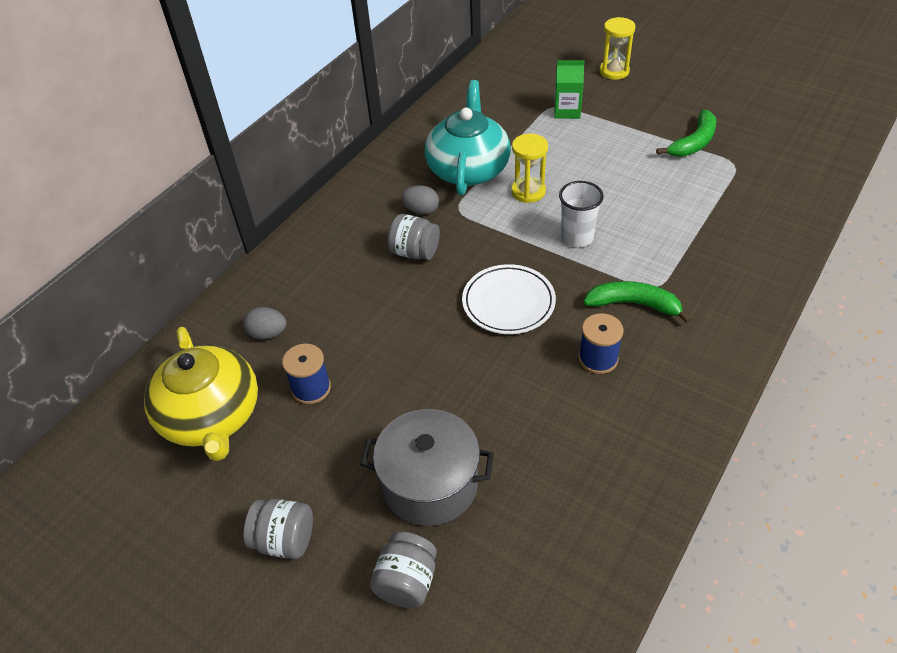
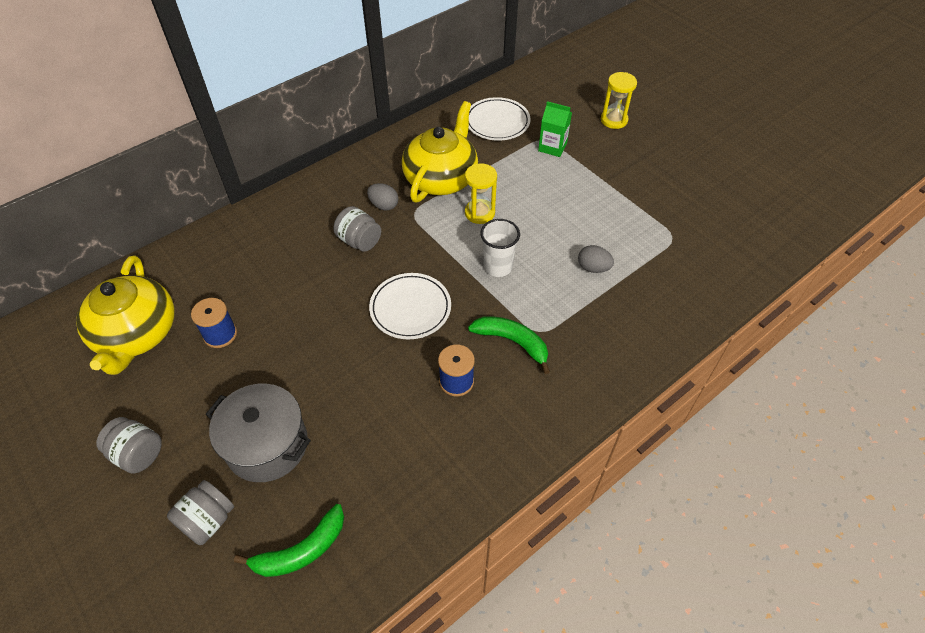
camera: 15 degrees right, 5 degrees up
(268, 333) = (212, 278): grey egg -> grey egg (593, 268)
(468, 169) = (441, 178): turquoise teapot -> yellow teapot
(496, 101) = (497, 122): none -> white plate
(694, 142) = (647, 207): green banana -> green banana (301, 550)

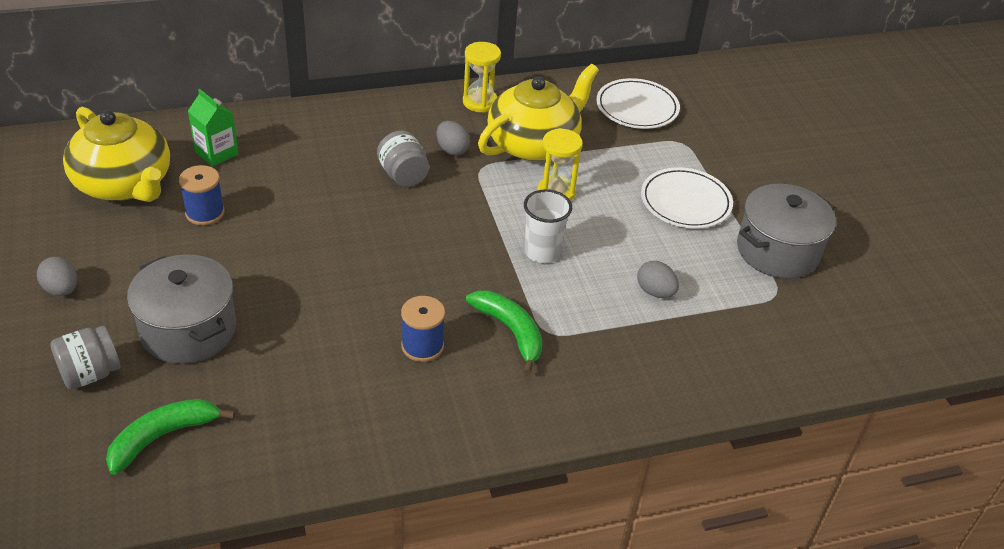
camera: 20 degrees right, 10 degrees down
(137, 334) = (125, 184): yellow teapot -> yellow teapot turned 60 degrees counterclockwise
(138, 453) = (61, 289): grey jar -> grey egg
(301, 550) = (162, 437): green banana -> green banana turned 150 degrees clockwise
(410, 308) = (417, 258): white plate -> white plate (685, 202)
(552, 147) = (687, 153): green carton -> green carton (216, 153)
(614, 120) = (784, 149): yellow hourglass -> yellow hourglass (480, 102)
(654, 203) = (777, 251): none -> grey pot

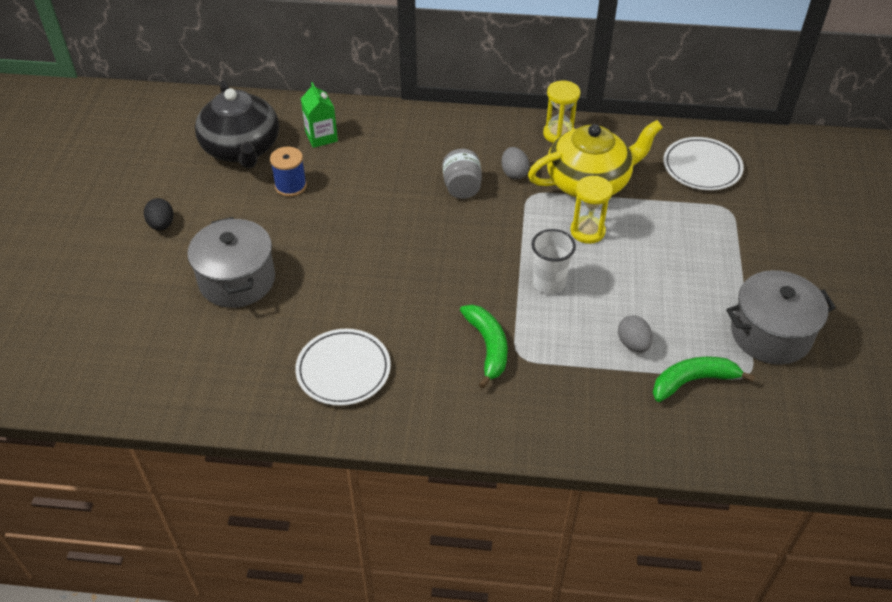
camera: 25 degrees right, 5 degrees up
(61, 289) = (162, 225): grey egg -> black egg
(90, 373) = (154, 297): grey jar -> none
(125, 184) = (242, 149): yellow teapot -> black teapot
(162, 437) = (182, 361): green banana -> green banana (692, 381)
(422, 346) = (409, 340): blue spool -> none
(685, 202) = (703, 267): white plate -> white plate (343, 370)

